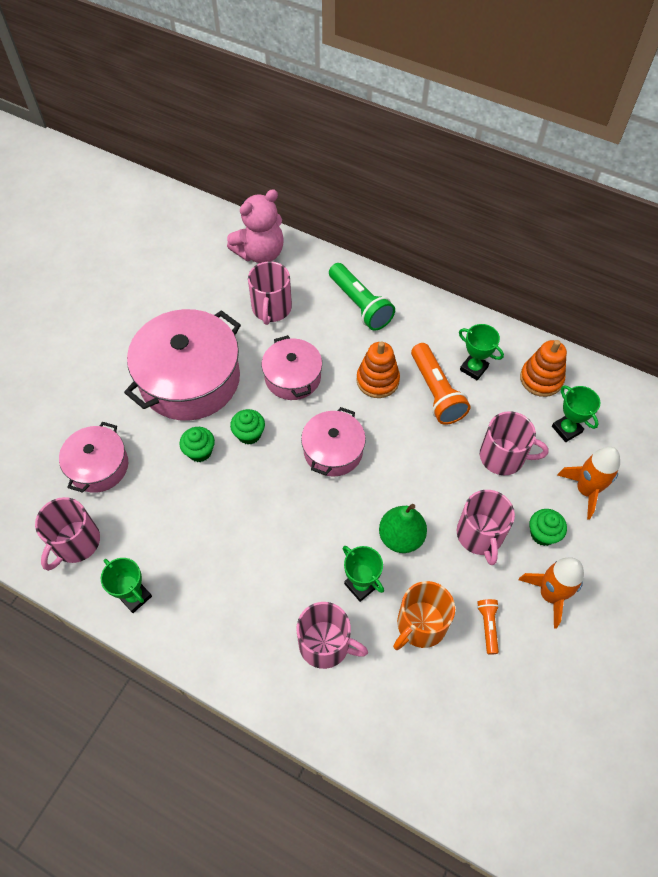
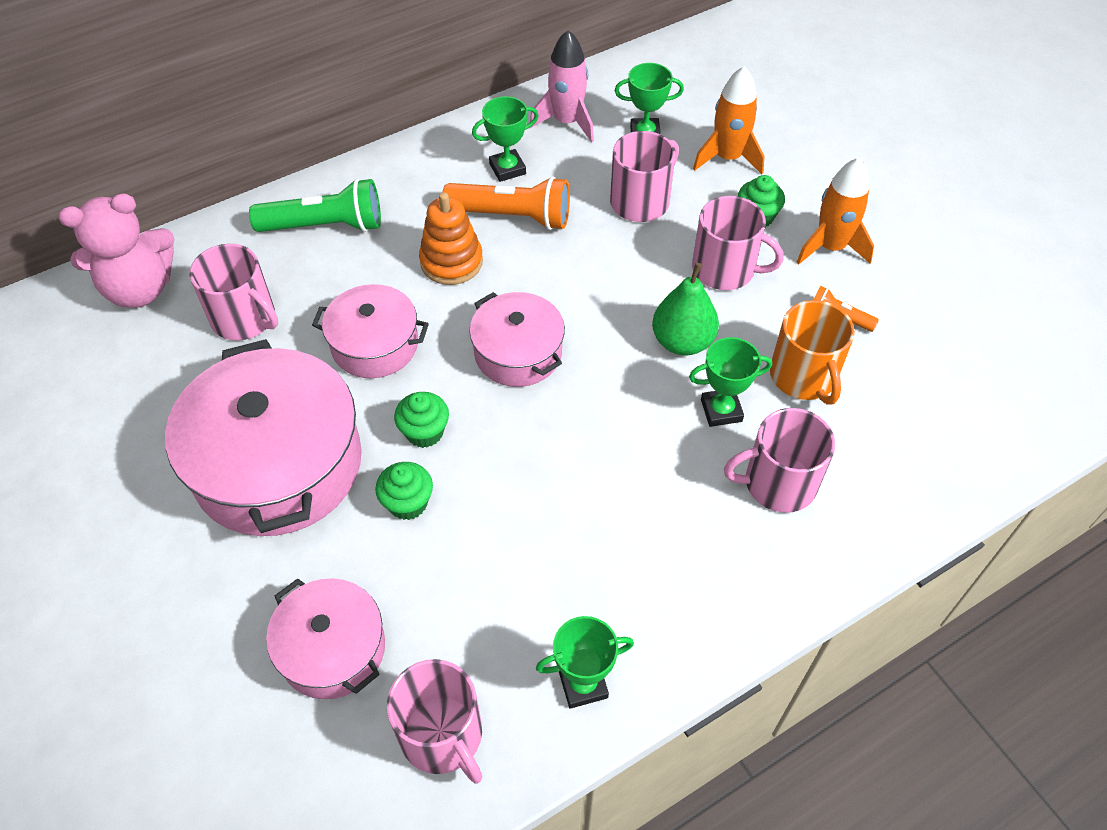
camera: 60 degrees left, 5 degrees down
(260, 253) = (140, 289): pink teddy bear -> pink teddy bear turned 75 degrees clockwise
(325, 644) = (778, 483): pink mug -> pink mug turned 150 degrees counterclockwise
(541, 379) = (567, 122): orange stacking toy -> pink rocket

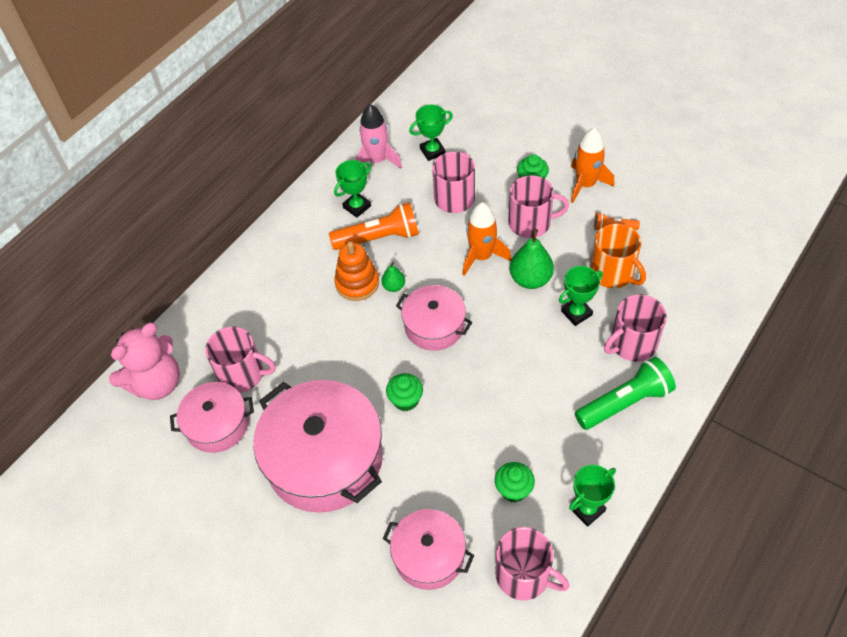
camera: 20 degrees left, 0 degrees up
(325, 226) = (258, 291): green flashlight -> green flashlight (625, 403)
(375, 345) = (340, 357): pink pot -> pink pot (217, 425)
(408, 503) = (421, 448): green cupcake -> green cupcake (513, 489)
(495, 283) = (394, 286): none -> green pear
(727, 158) = (493, 148): orange rocket -> orange rocket (481, 256)

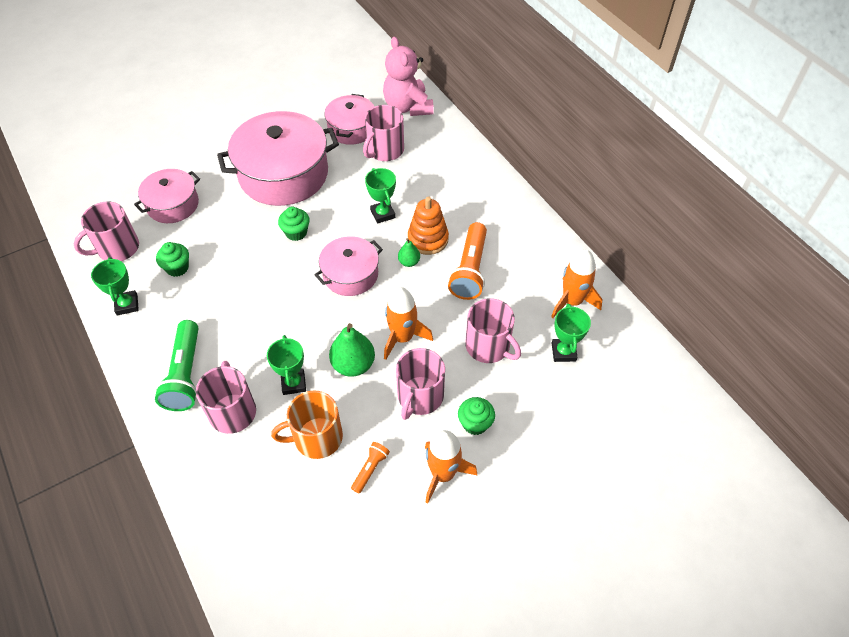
camera: 110 degrees right, 0 degrees up
(357, 207) = (517, 266): green trophy -> green trophy (382, 214)
(377, 160) = (572, 301): pink rocket -> orange rocket

